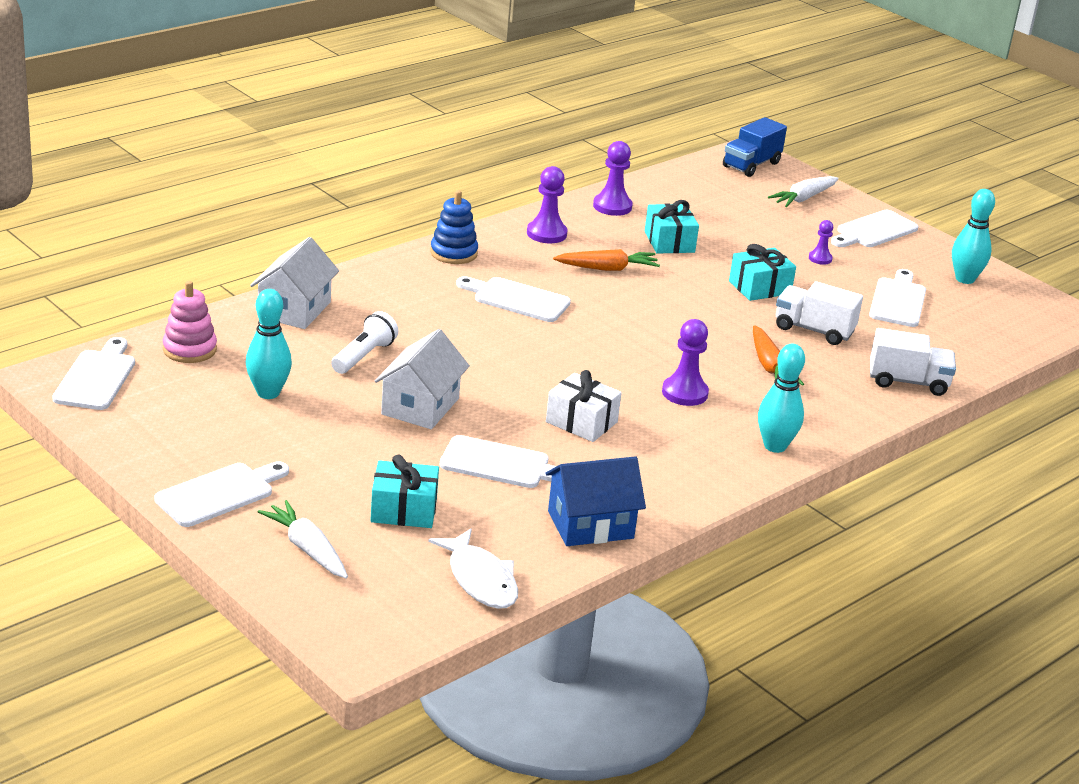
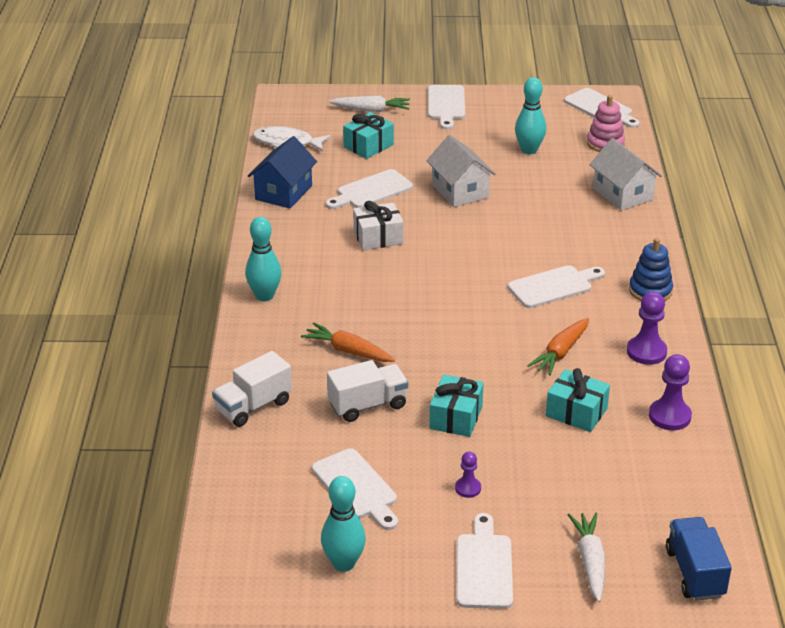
camera: 135 degrees right, 5 degrees up
(364, 356) = (538, 195): white flashlight -> none
(684, 393) = (361, 294): purple pawn -> none

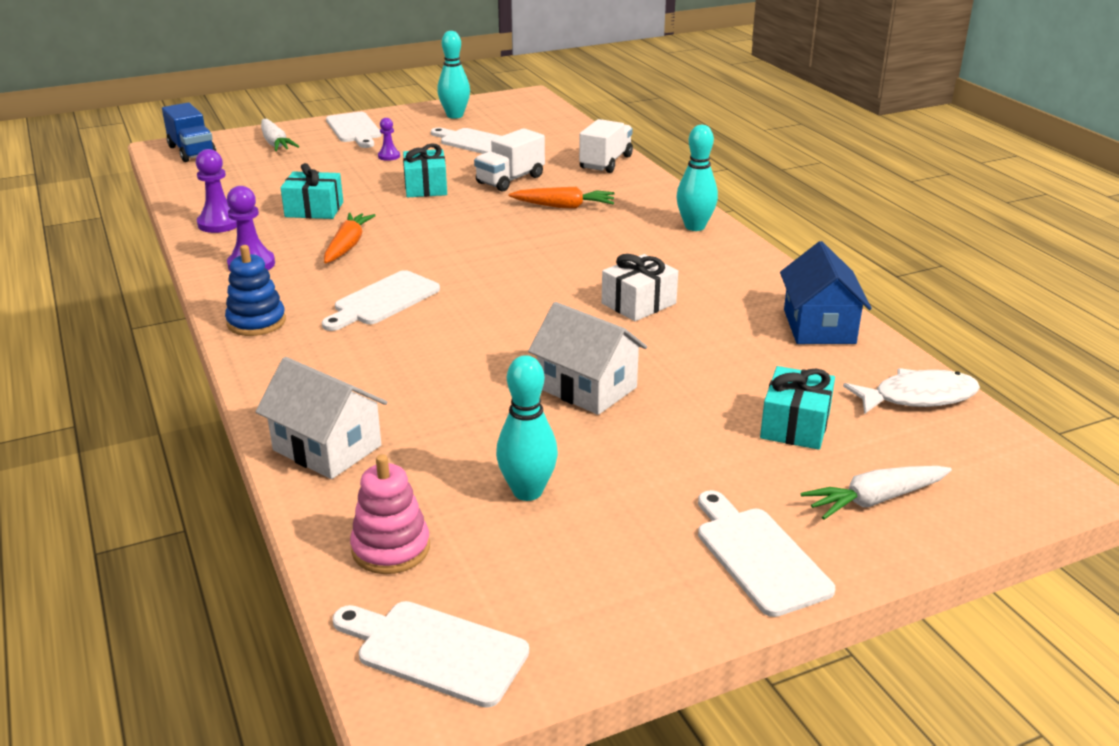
camera: 155 degrees right, 5 degrees down
(371, 191) = (710, 357): white cutting board -> none

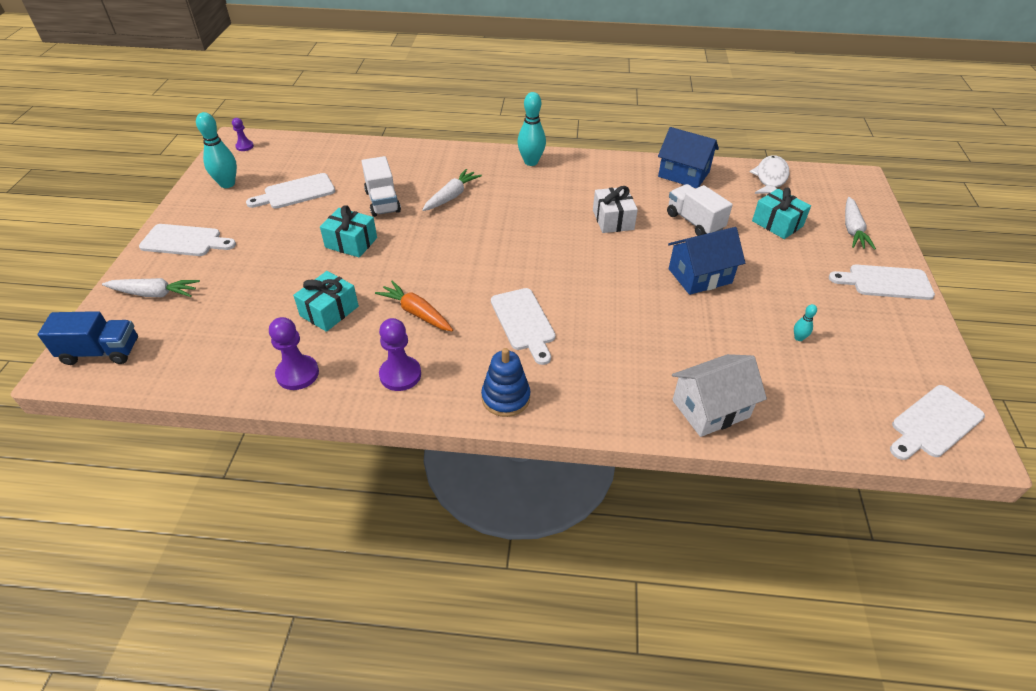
camera: 60 degrees left, 15 degrees up
(389, 156) = (268, 241): purple pawn -> purple pawn (244, 146)
(391, 548) = (835, 412): pink stacking toy -> none
(527, 491) = (798, 338): turquoise bowling pin -> turquoise bowling pin, size x0.47
(564, 206) = (451, 196): orange carrot -> white carrot
(587, 388) = (700, 276): white house -> blue house
(606, 162) = (400, 155): white truck -> white truck (694, 222)

